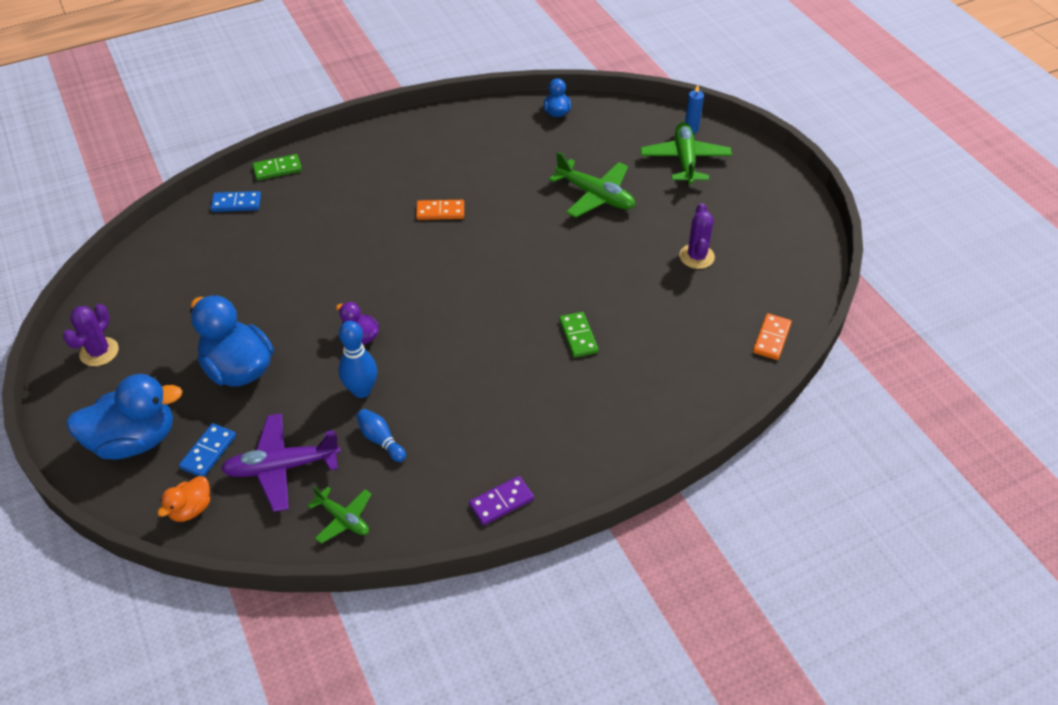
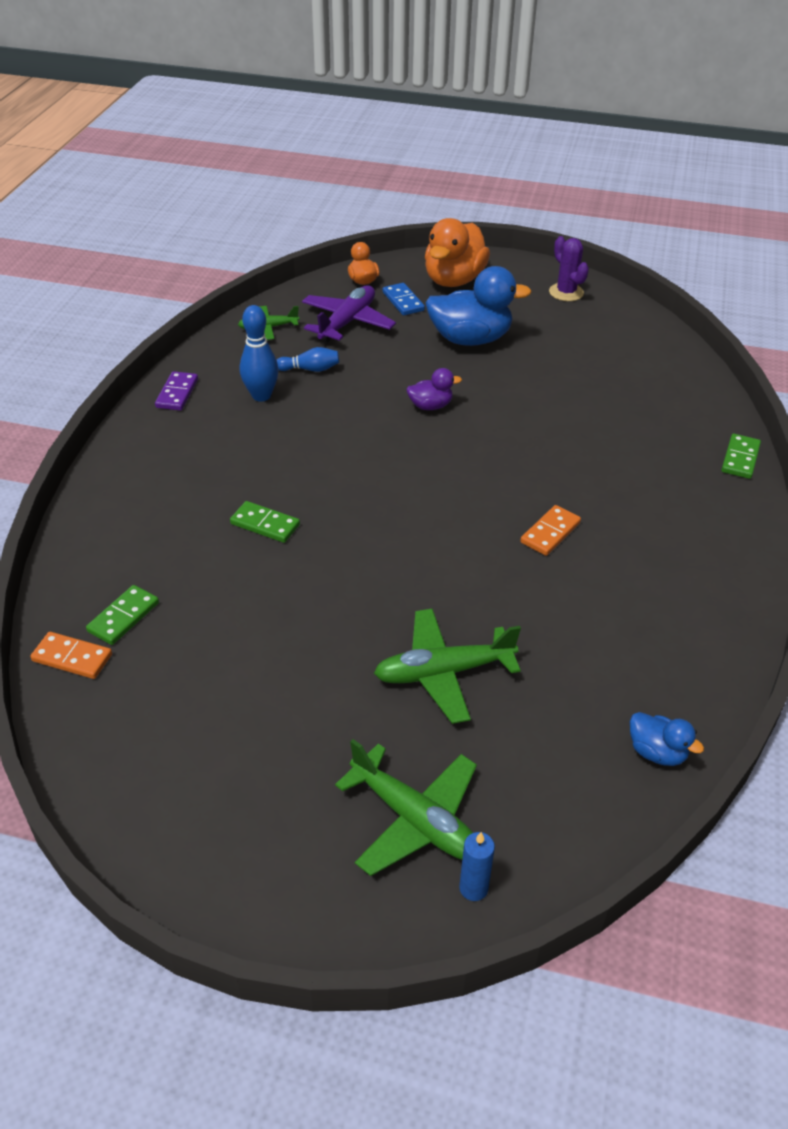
camera: 130 degrees right, 5 degrees down
(134, 440) = (454, 280): blue duck -> orange duck
(236, 203) = (701, 413): blue domino -> none
(361, 390) = (370, 382): blue bowling pin -> blue bowling pin (261, 396)
(696, 256) = (245, 688): purple cactus -> none
(722, 341) = (123, 617): none -> green domino
(771, 338) = (72, 658): orange domino -> orange domino turned 45 degrees counterclockwise

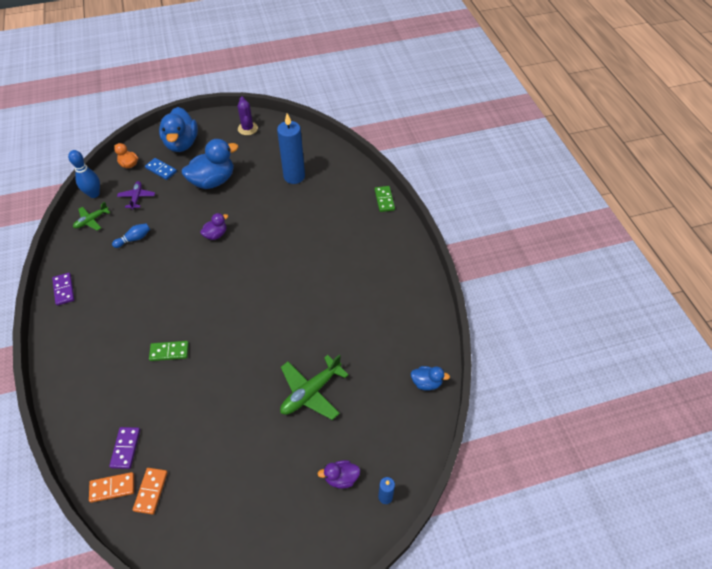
camera: 30 degrees left, 10 degrees up
(123, 617) = (125, 448): green domino -> purple domino
(261, 396) = (116, 269): blue bowling pin -> blue bowling pin (94, 194)
(347, 322) = (137, 197): purple plane -> purple plane, size x0.60
(415, 819) = (341, 478): green plane -> purple duck
(454, 280) = (182, 144): orange duck -> blue duck
(550, 533) = (318, 286): orange domino -> orange domino (151, 491)
(566, 292) = (247, 128): purple cactus -> purple cactus turned 45 degrees clockwise
(602, 375) = (294, 176): none -> blue candle

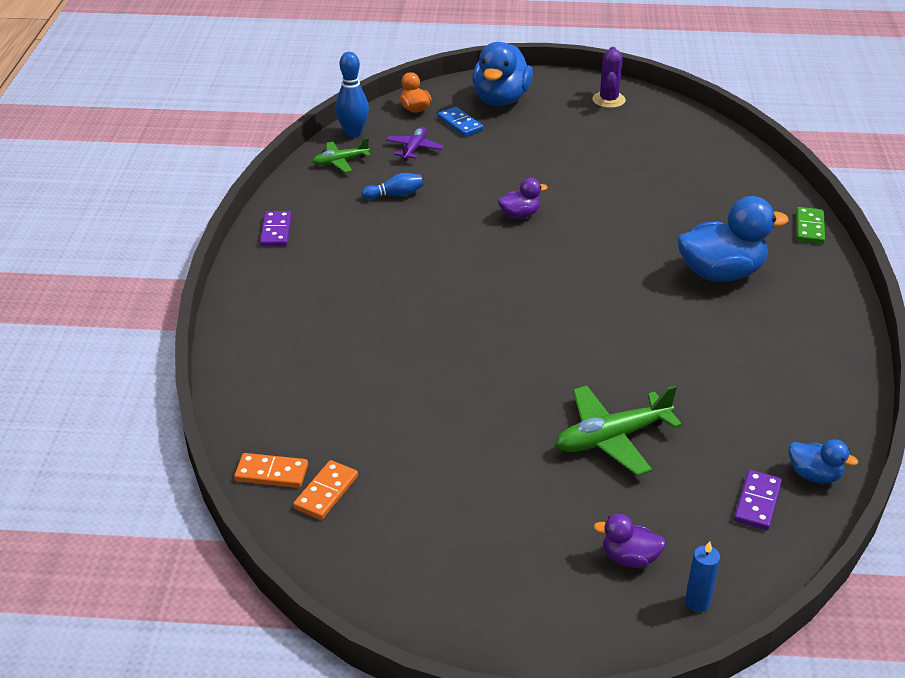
camera: 20 degrees right, 15 degrees down
(125, 448) = (305, 432): purple domino -> purple domino (757, 502)
(169, 352) = (405, 336): green domino -> none
(213, 181) = (535, 151): blue duck -> blue duck (721, 273)
(294, 176) = (666, 170): blue candle -> none

